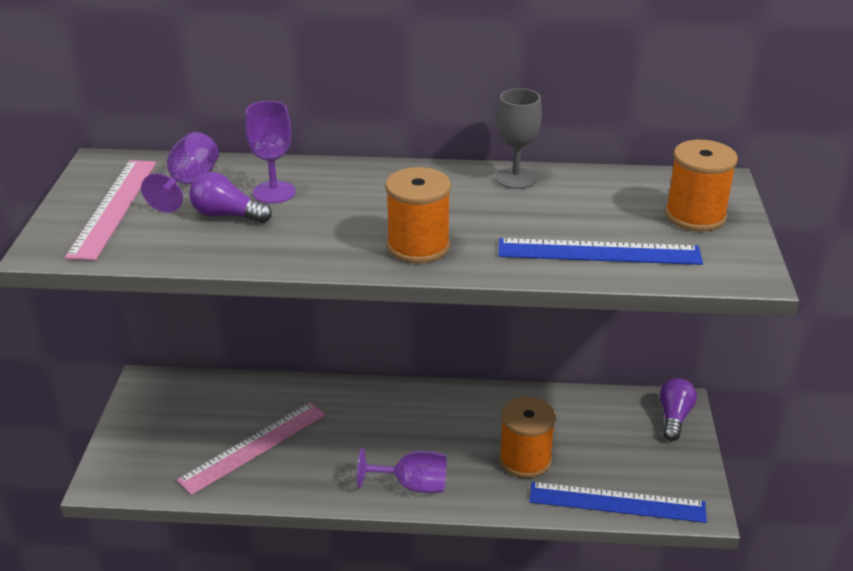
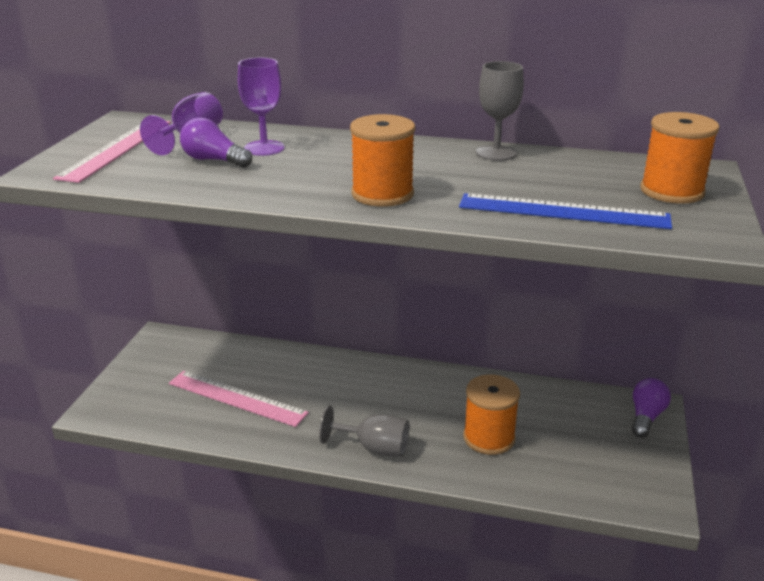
camera: 10 degrees right, 5 degrees down
(253, 447) = (236, 398): pink ruler -> pink ruler turned 60 degrees clockwise
(412, 485) = (374, 448): purple goblet -> grey goblet
(617, 502) = (574, 488): blue ruler -> none

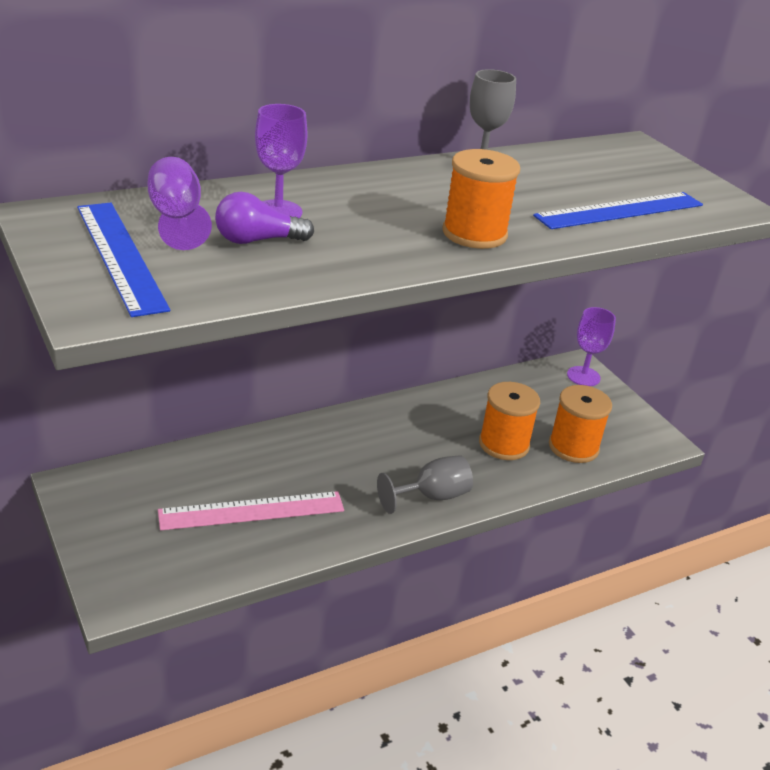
camera: 45 degrees left, 5 degrees up
(117, 149) = (120, 256): pink ruler -> blue ruler
(646, 417) = (583, 376): purple light bulb -> purple goblet
(671, 191) = (651, 171): orange spool -> orange spool (573, 447)

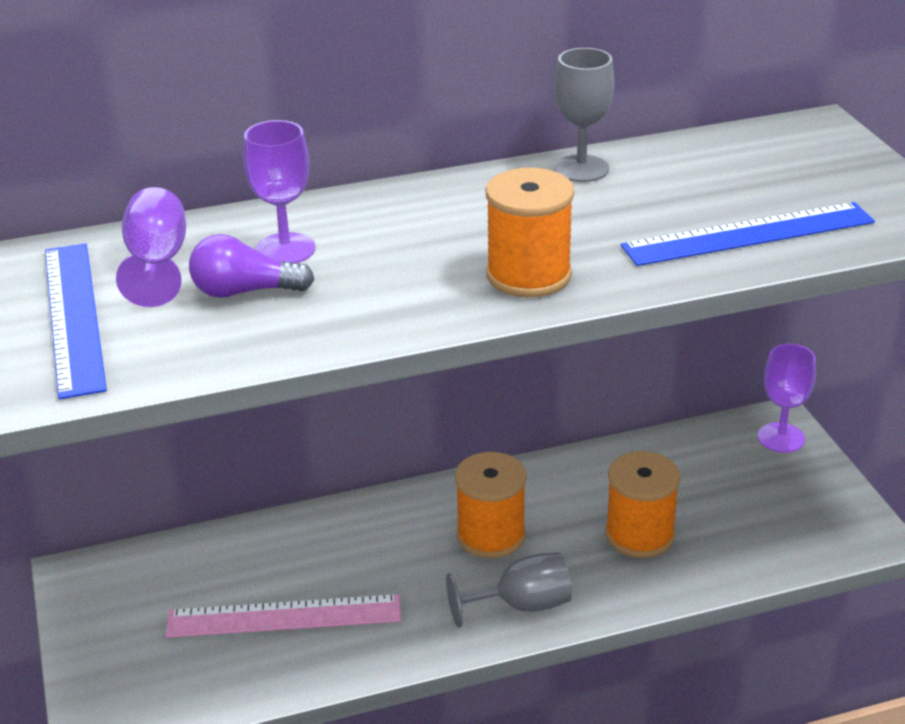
camera: 15 degrees right, 0 degrees up
(573, 447) = (737, 541): orange spool -> orange spool (491, 535)

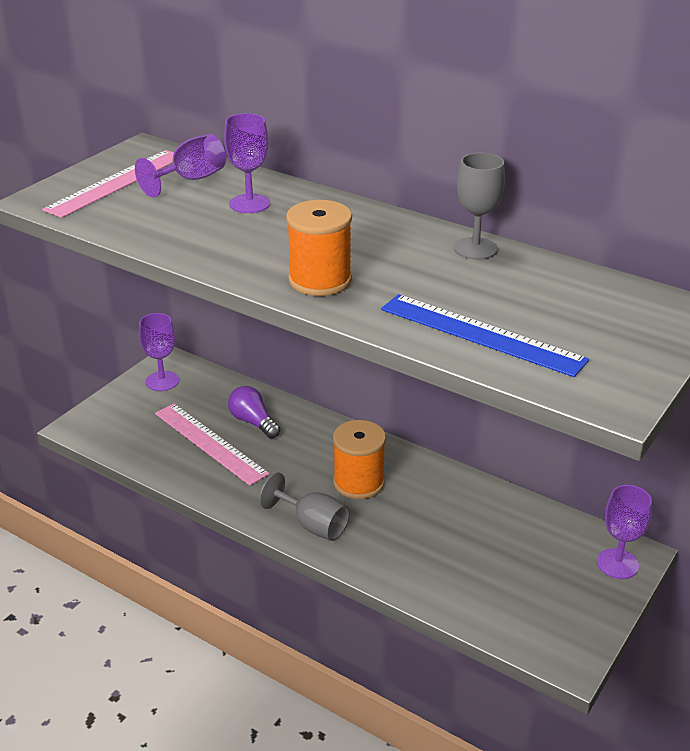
camera: 50 degrees right, 0 degrees up
(74, 316) = (116, 183): blue ruler -> pink ruler
(108, 599) = (162, 381): none -> purple goblet
(245, 291) = (193, 211): purple light bulb -> purple light bulb (253, 422)
(639, 535) = (432, 544): orange spool -> none

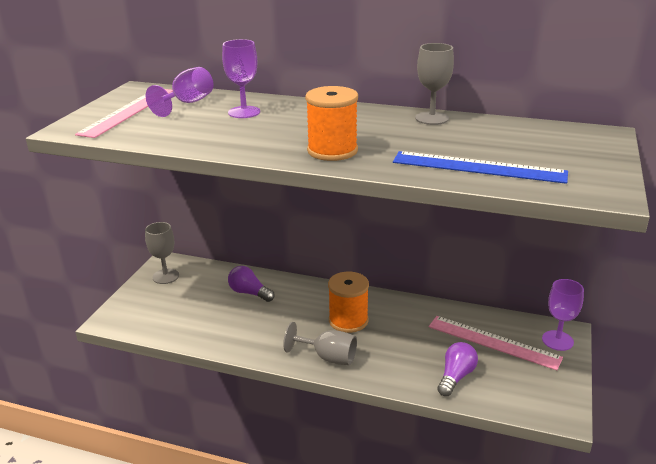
camera: 15 degrees left, 5 degrees down
(162, 381) = (165, 276): purple goblet -> grey goblet
(210, 443) = (222, 313): pink ruler -> pink ruler (493, 342)
(459, 583) = (456, 377): none -> purple light bulb

